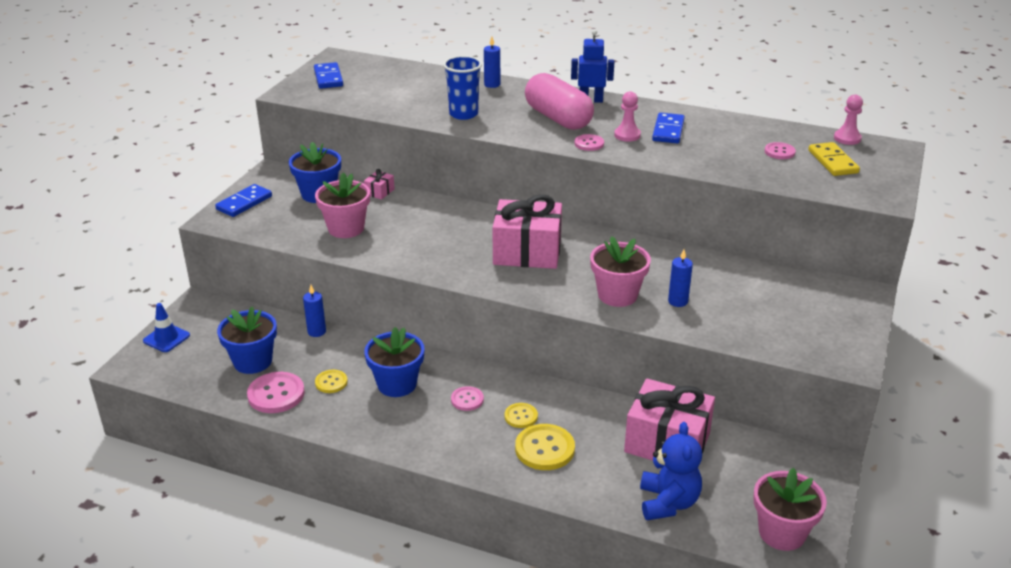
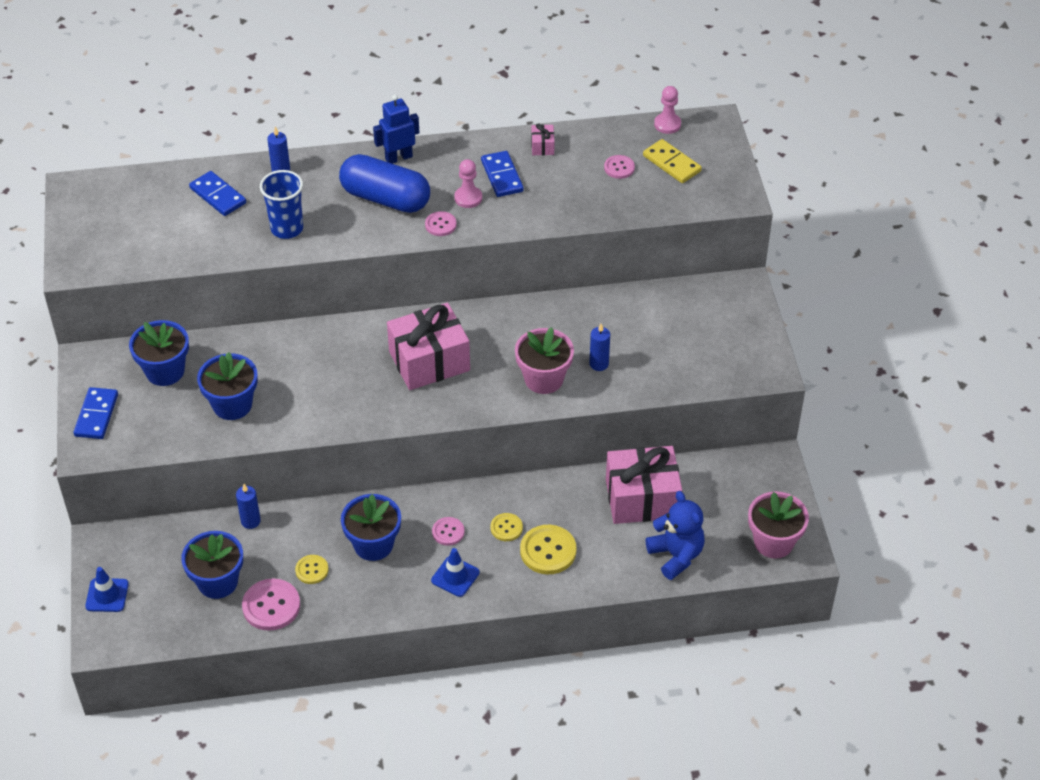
camera: 30 degrees left, 15 degrees up
(328, 78) = (95, 226): blue domino -> blue domino (218, 196)
(346, 228) = (232, 405): pink flower pot -> blue flower pot
(379, 192) = (226, 342): pink gift -> pink gift (542, 146)
(445, 435) = (455, 576): none -> blue traffic cone
(558, 118) = (385, 198): pink capsule -> blue capsule

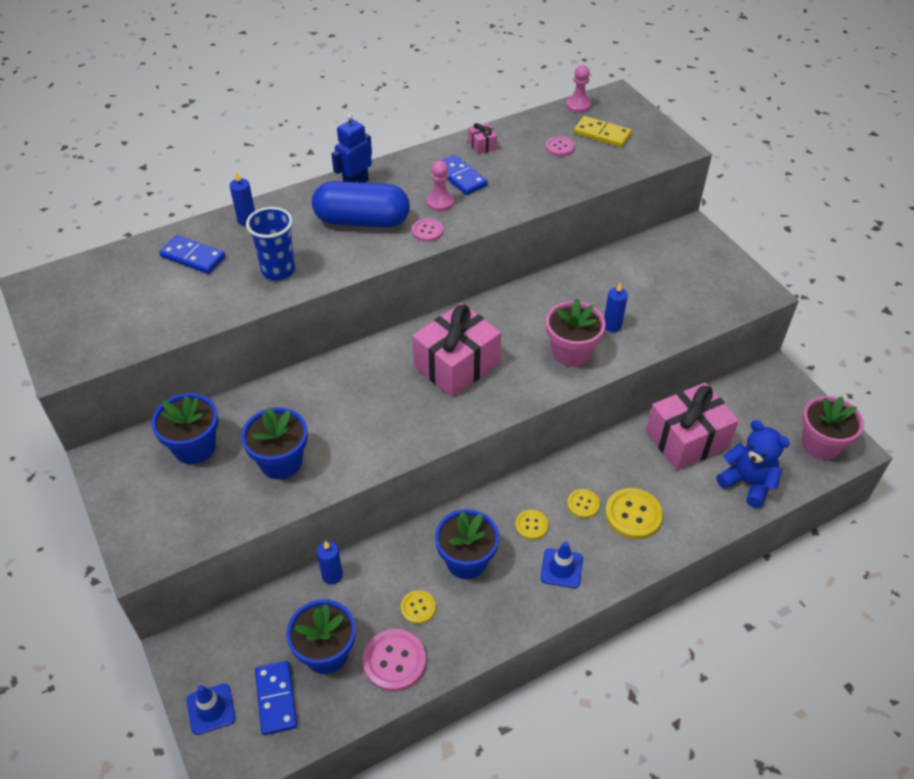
camera: 20 degrees left, 0 degrees up
(96, 415) = (137, 515): blue domino -> blue domino (276, 699)
(448, 532) = (531, 525): pink button -> yellow button

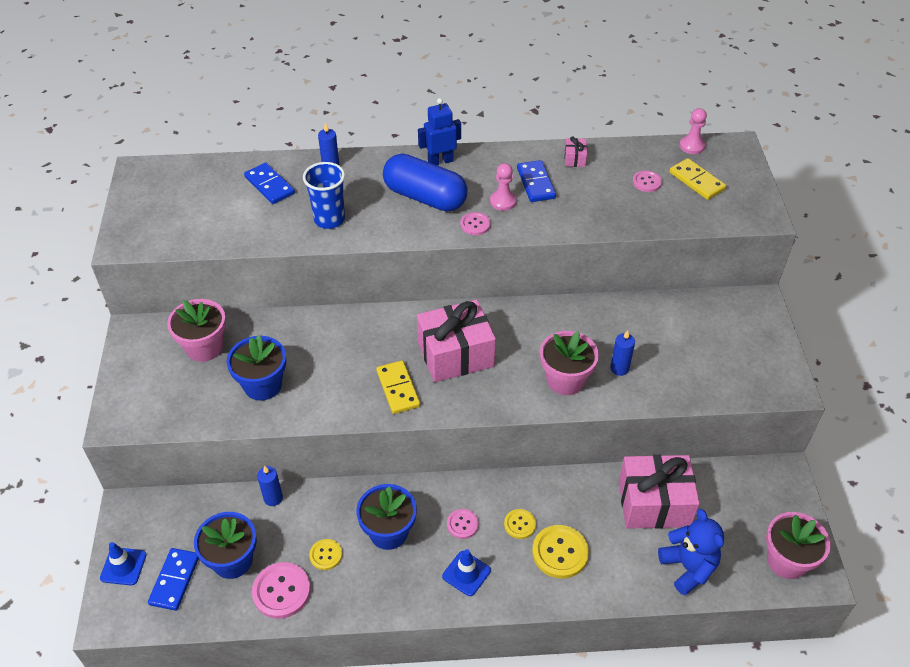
camera: 25 degrees right, 0 degrees up
(194, 447) = (204, 347): blue flower pot -> pink flower pot
(421, 416) = (398, 389): none -> yellow domino
(531, 525) = (462, 524): yellow button -> pink button

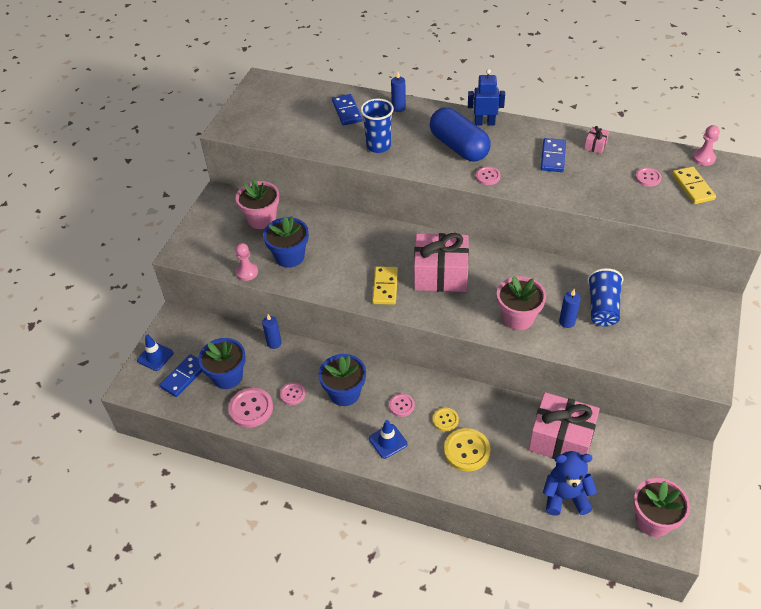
camera: 25 degrees right, 0 degrees up
(326, 555) = (292, 394): yellow button -> pink button
(503, 201) = (519, 164): pink pawn -> pink pawn (247, 272)
(648, 340) = (602, 307): none -> blue cup
(688, 568) = (565, 497): blue teddy bear -> blue teddy bear turned 90 degrees counterclockwise

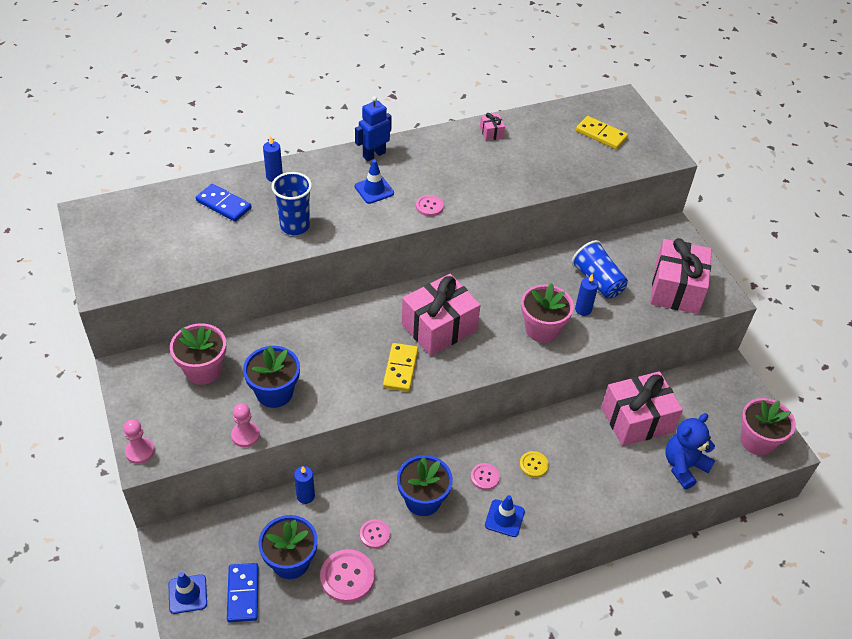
camera: 45 degrees left, 0 degrees up
(385, 287) = (400, 369): yellow domino -> yellow domino turned 45 degrees clockwise
(458, 147) = (374, 190): blue capsule -> blue traffic cone
(466, 450) = (576, 480): yellow button -> none
(553, 157) = (467, 160): blue domino -> none
(648, 178) = (560, 143): pink button -> none
(668, 350) = (676, 289): none -> pink gift
(703, 158) = (585, 105): pink pawn -> pink pawn (140, 451)

